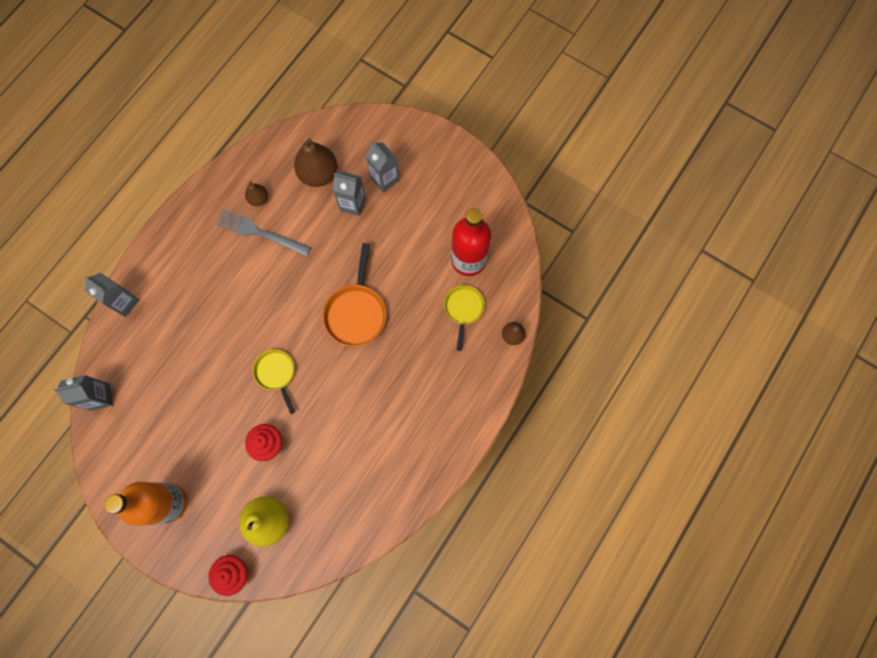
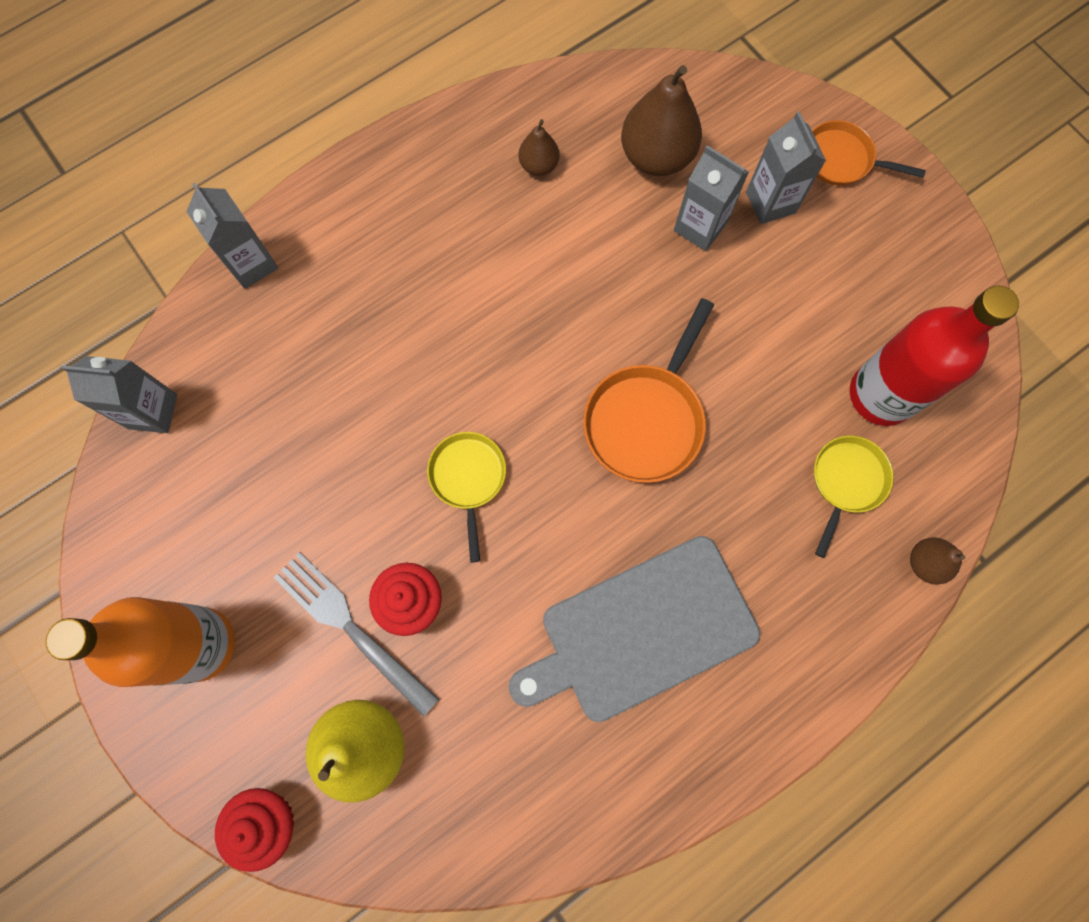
camera: 20 degrees right, 0 degrees up
(260, 233) = (521, 223): grey fork -> grey fork (351, 627)
(386, 417) = (641, 631): none -> grey cutting board
(414, 144) = (841, 160): none -> orange pan

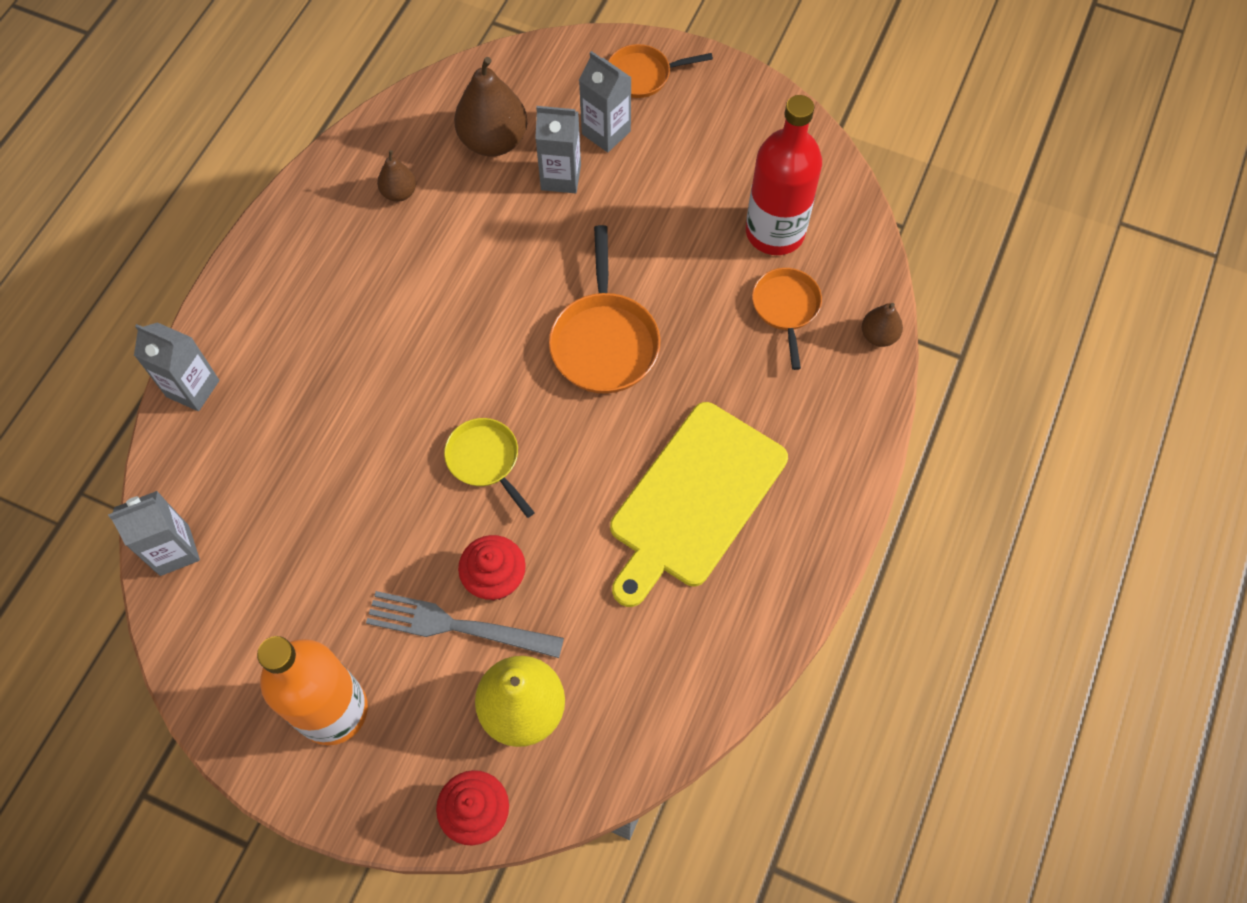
camera: 30 degrees left, 10 degrees down
(641, 631) = (694, 500): grey cutting board -> yellow cutting board
(846, 482) = (786, 308): yellow pan -> orange pan

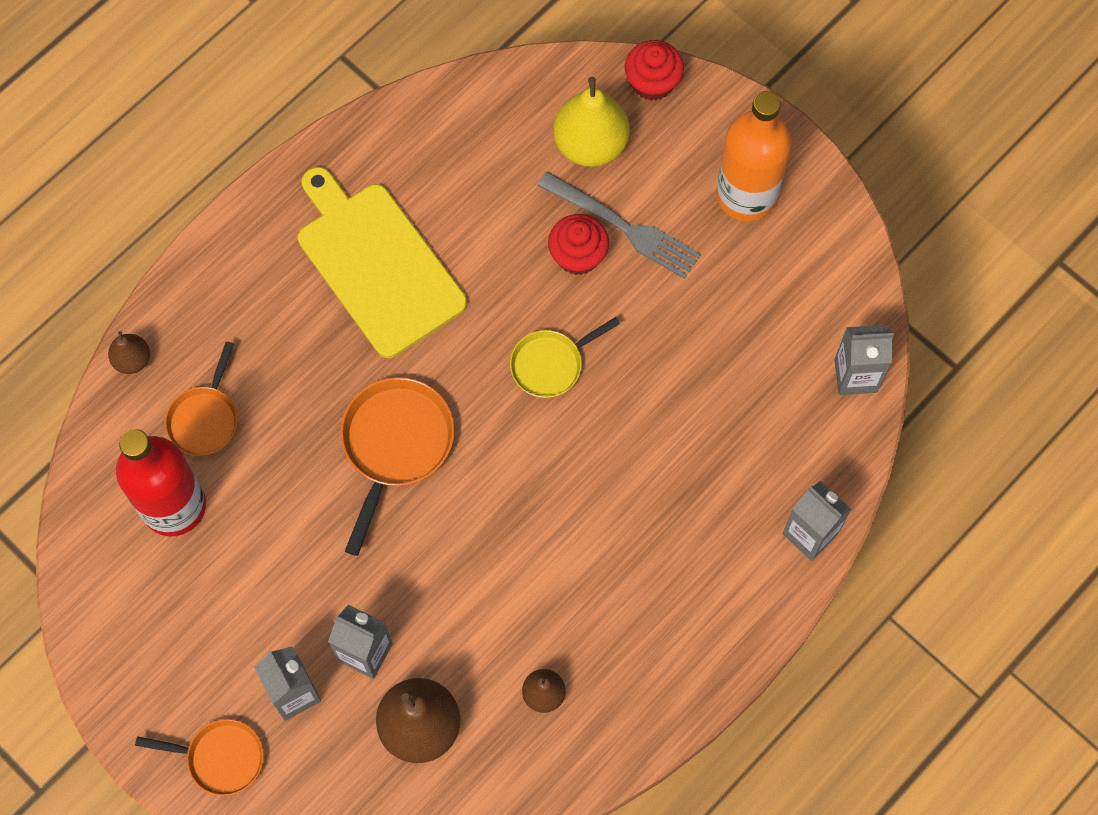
camera: 160 degrees left, 5 degrees up
(485, 460) = (550, 364): yellow pan -> yellow pan turned 75 degrees clockwise
(694, 500) = (377, 264): yellow cutting board -> yellow cutting board turned 90 degrees counterclockwise

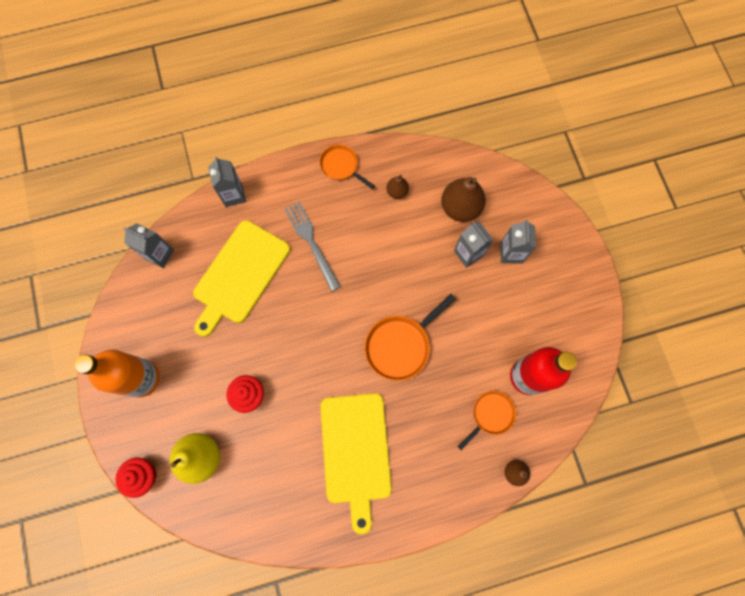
camera: 150 degrees left, 5 degrees up
(220, 758) = (559, 242): orange pan -> orange pan (341, 166)
(550, 364) = (299, 343): yellow pan -> none
(624, 227) = (215, 397): grey fork -> grey fork (311, 242)
(710, 413) = (239, 275): none -> yellow cutting board

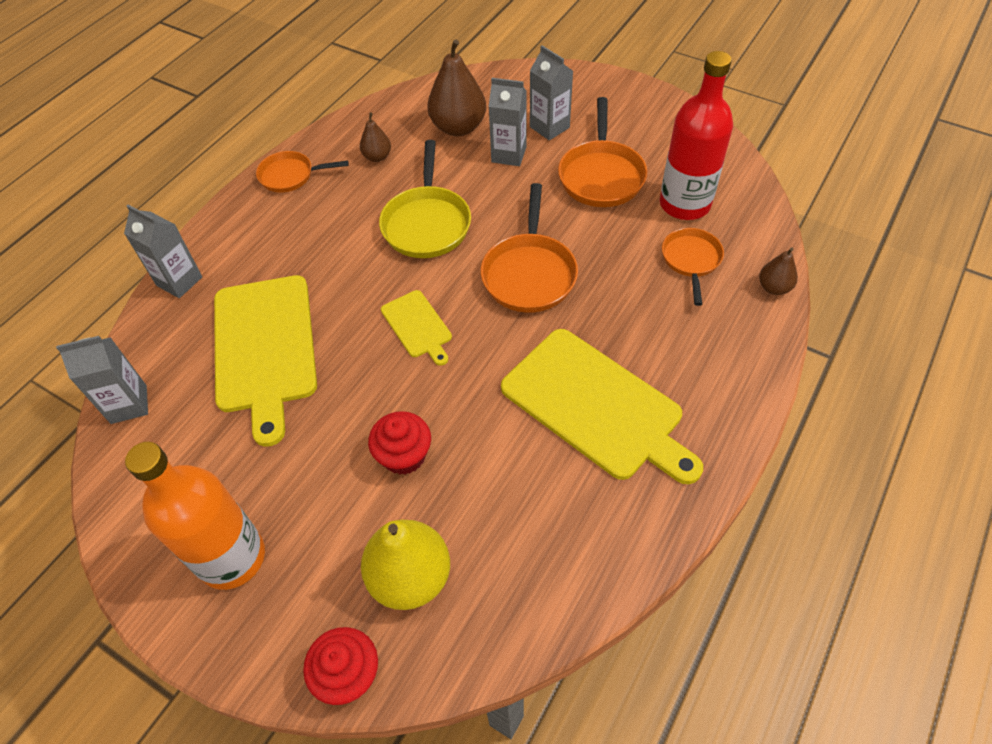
camera: 40 degrees left, 20 degrees down
(311, 242) = (325, 258): grey fork -> none
(318, 327) = (417, 326): none -> yellow cutting board
(380, 264) = (427, 223): none -> yellow pan
(503, 315) = (601, 175): none -> orange pan

